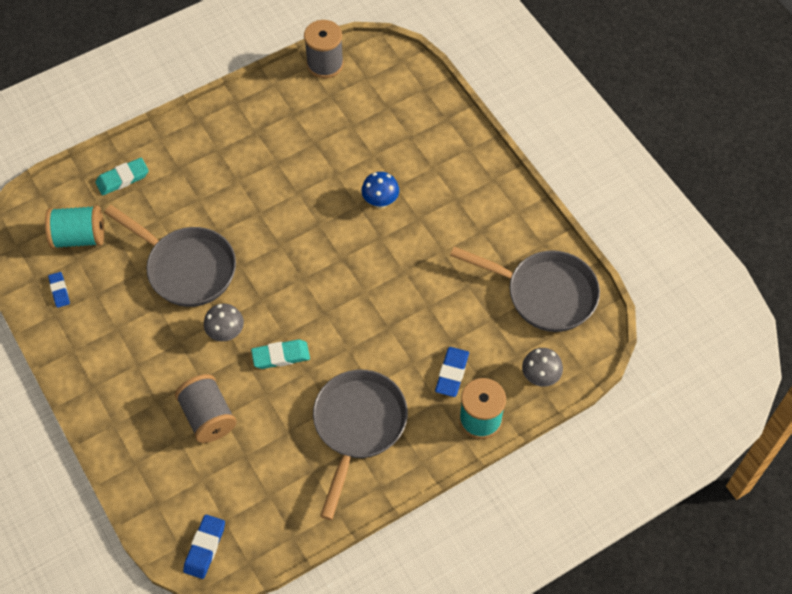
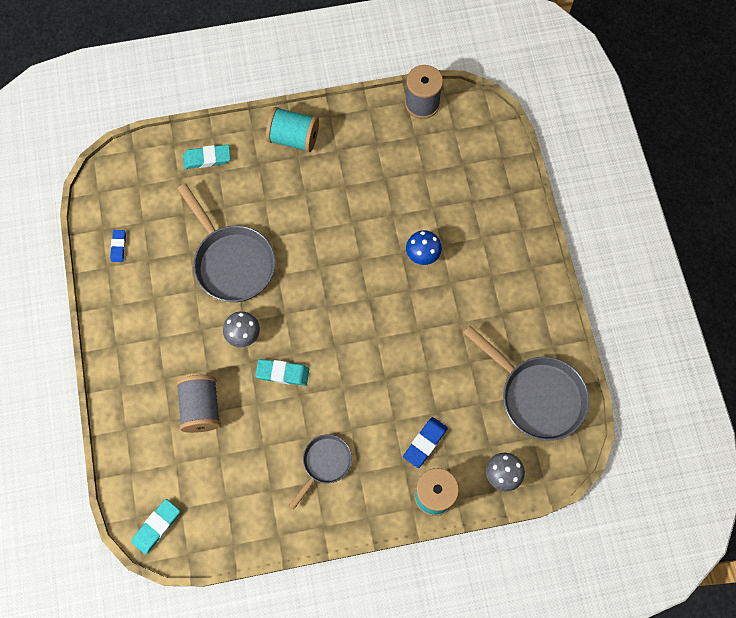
camera: 20 degrees right, 10 degrees up
(79, 237) = (152, 202): turquoise spool -> turquoise spool (294, 138)
(204, 548) = (156, 527): blue eraser -> turquoise eraser
(358, 427) = (324, 464): grey pan -> grey pan, size x0.56

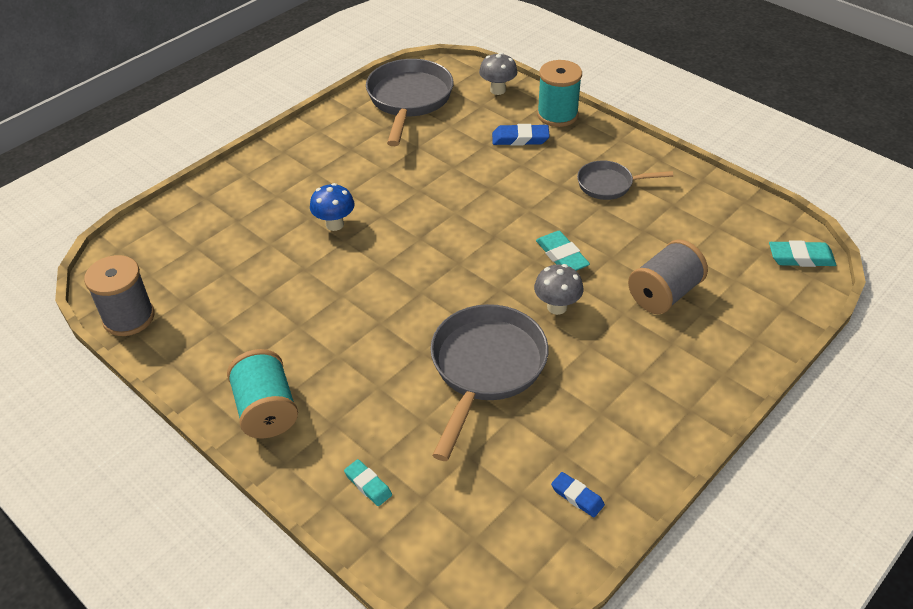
camera: 125 degrees left, 25 degrees down
(118, 247) = (577, 496): blue eraser -> blue eraser turned 75 degrees clockwise
(207, 158) = (368, 485): turquoise eraser -> turquoise eraser, size x0.66

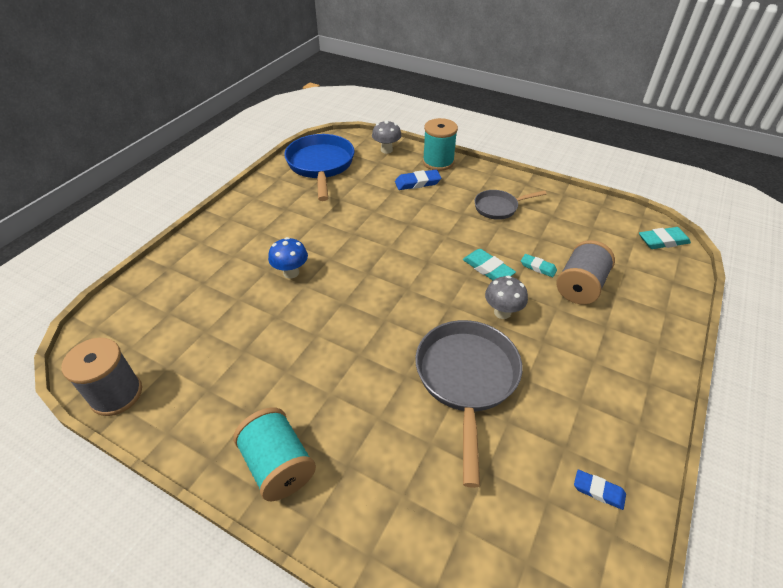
camera: 15 degrees left, 0 degrees up
(368, 485) = (403, 526): turquoise eraser -> turquoise eraser (538, 267)
(409, 100) = (321, 166): grey pan -> blue pan

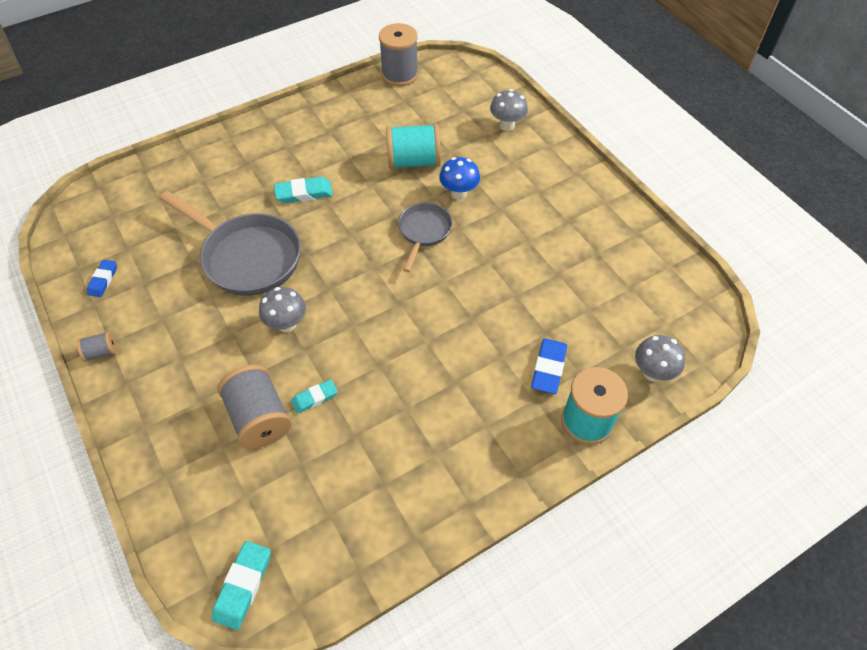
camera: 120 degrees right, 10 degrees up
(182, 275) = (507, 125): none -> grey mushroom
(278, 465) = (278, 132): turquoise spool -> turquoise spool (414, 161)
(321, 166) = (645, 283): blue pan -> none
(488, 269) = (348, 349): turquoise eraser -> turquoise eraser (304, 193)
(499, 207) = (440, 430): grey pan -> grey pan (424, 232)
(598, 491) = (103, 280): blue eraser -> blue eraser turned 45 degrees counterclockwise
(651, 424) = (101, 352): none -> grey spool

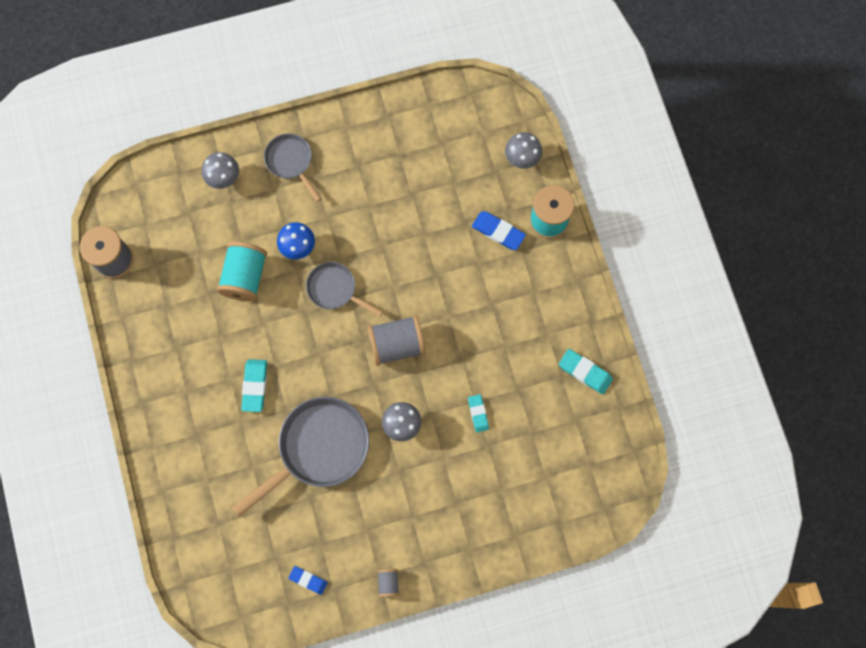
camera: 75 degrees left, 20 degrees up
(243, 586) = (611, 486): turquoise eraser -> turquoise eraser (585, 372)
(259, 418) = (485, 459): grey spool -> grey spool (397, 344)
(546, 168) = (291, 162): none -> grey pan

